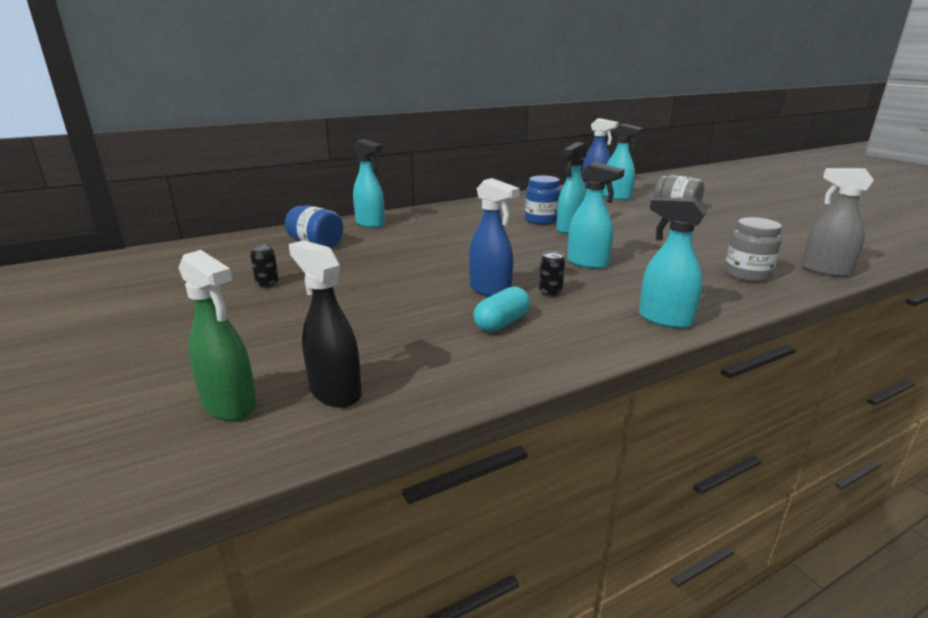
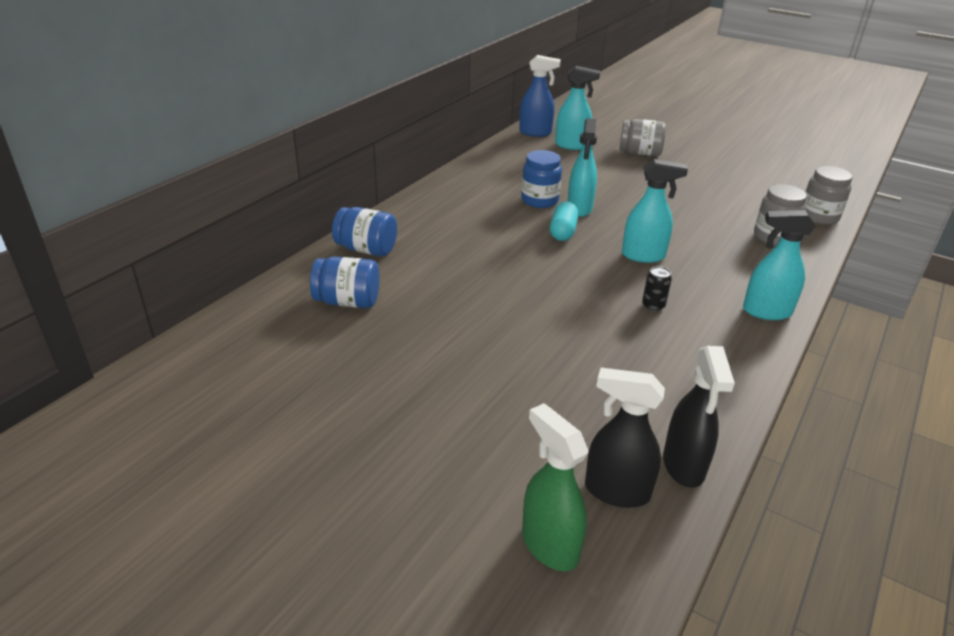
camera: 30 degrees left, 10 degrees up
(230, 405) = (549, 545): green spray bottle -> green spray bottle turned 135 degrees counterclockwise
(267, 284) = (374, 380): black can -> none
(370, 224) = (366, 249): turquoise spray bottle -> blue jar
(419, 395) = (683, 466): none -> black spray bottle
(490, 290) = (601, 319): blue spray bottle -> none
(502, 323) = (655, 358): turquoise capsule -> turquoise capsule (563, 232)
(825, 271) = (819, 216): grey spray bottle -> grey jar

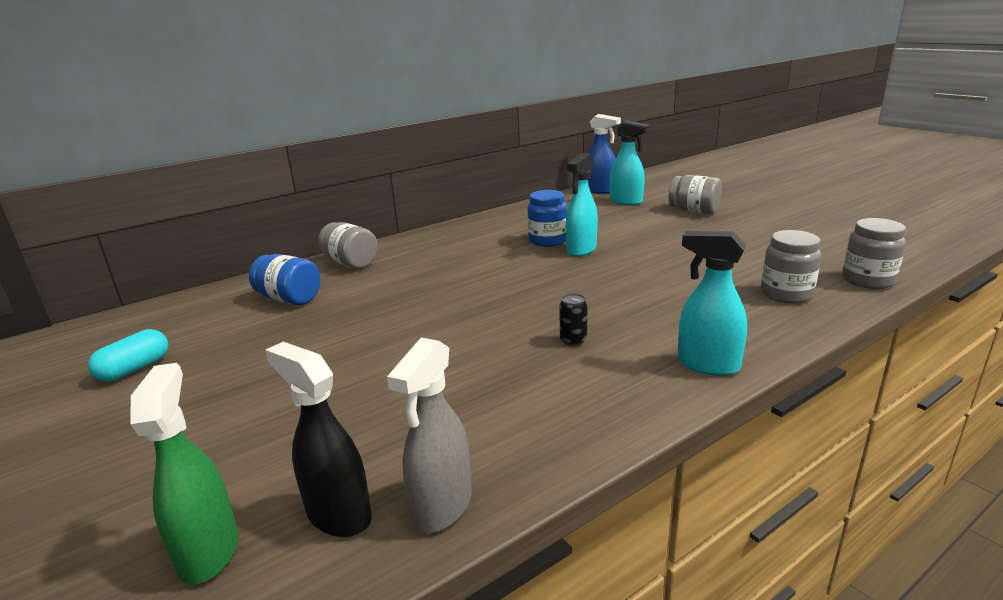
camera: 25 degrees right, 10 degrees down
(366, 249) = (350, 263): blue jar -> grey jar
(563, 232) = (544, 267): turquoise capsule -> turquoise capsule (134, 369)
(643, 256) = (609, 295): turquoise spray bottle -> none
(683, 466) = (442, 507): black spray bottle -> grey spray bottle

